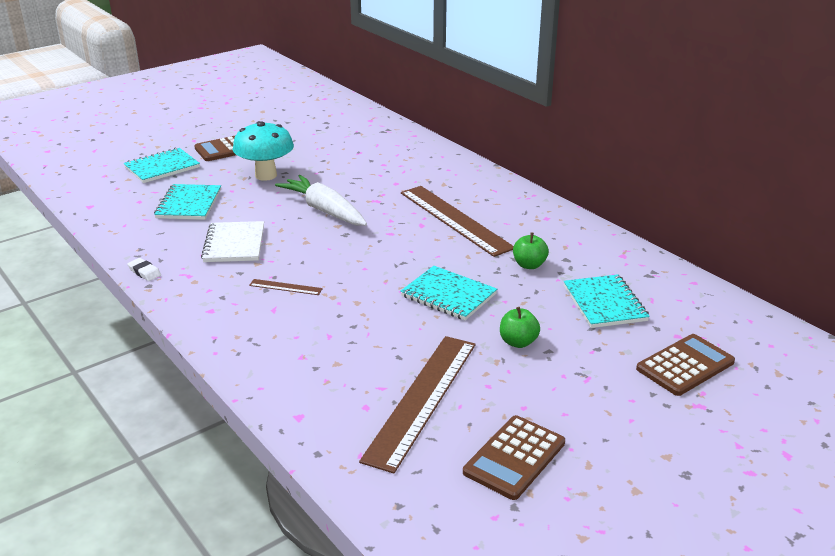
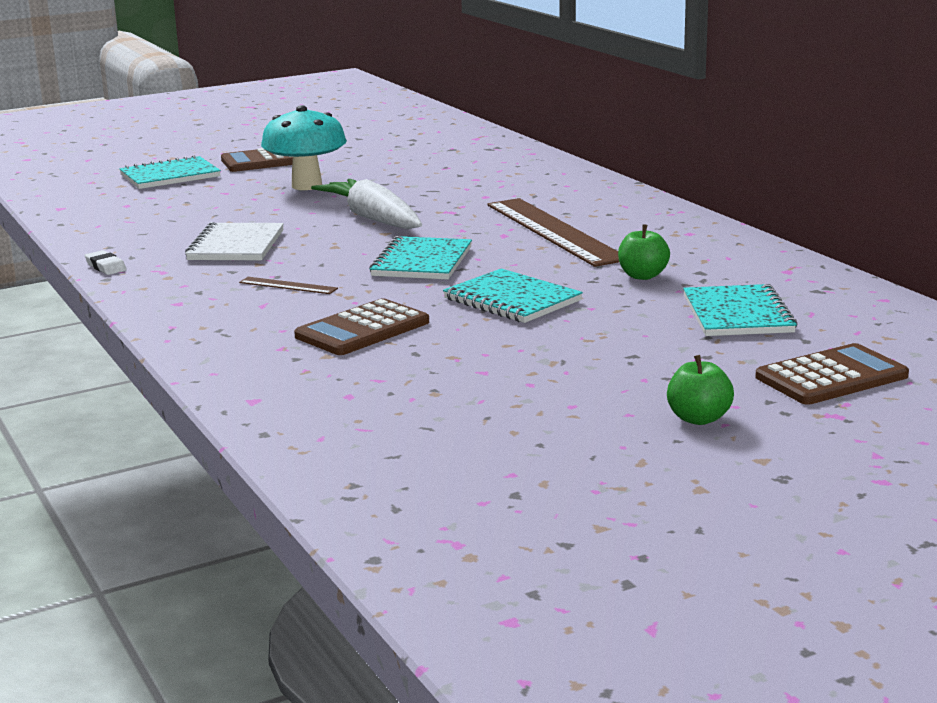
camera: 10 degrees right, 10 degrees down
(189, 204) = (191, 209): turquoise notebook -> turquoise notebook (422, 262)
(422, 399) = (430, 392): brown ruler -> none
(514, 457) = (536, 450): brown calculator -> brown calculator (362, 329)
(518, 342) = (592, 346): green apple -> green apple (698, 418)

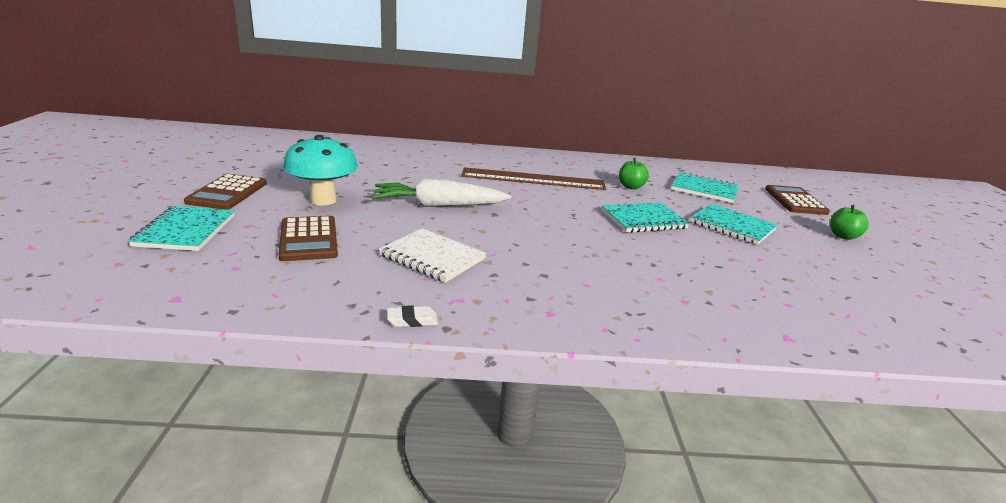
camera: 65 degrees left, 5 degrees up
(288, 285) = (552, 265): brown ruler -> none
(362, 329) = (665, 268): brown calculator -> brown calculator (308, 239)
(422, 262) = (549, 219): turquoise notebook -> turquoise notebook (732, 226)

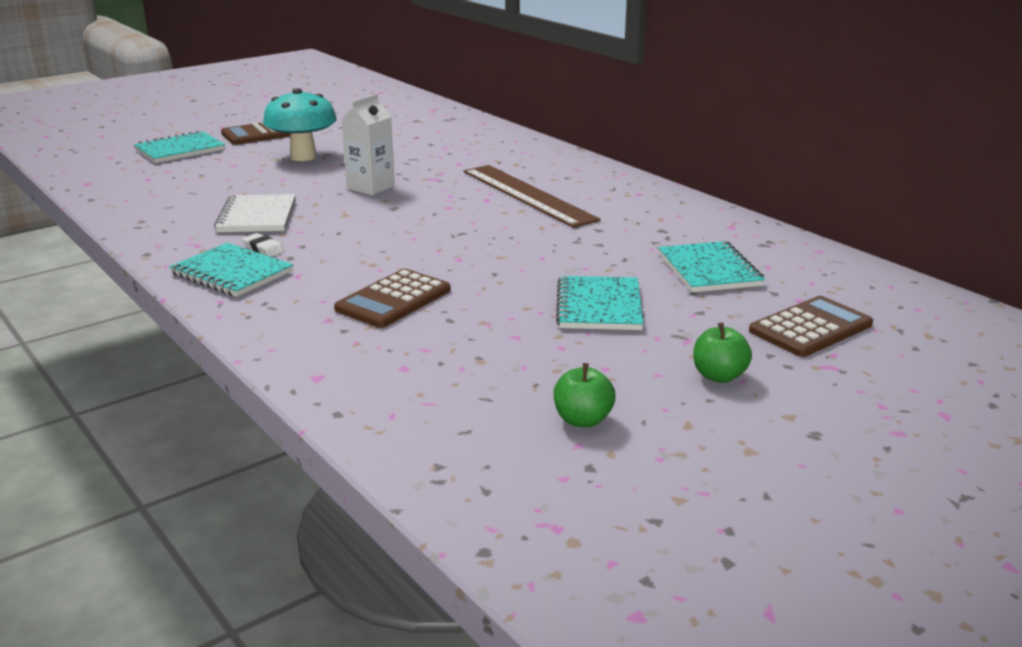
camera: 55 degrees right, 0 degrees up
(308, 239) = (223, 178): brown calculator -> brown calculator (393, 300)
(412, 320) = (143, 242): white eraser -> white eraser (263, 249)
(439, 205) = (371, 187): white carrot -> white carton
(631, 186) = (616, 235): green apple -> green apple (582, 420)
(643, 219) = (516, 262): turquoise notebook -> turquoise notebook (232, 273)

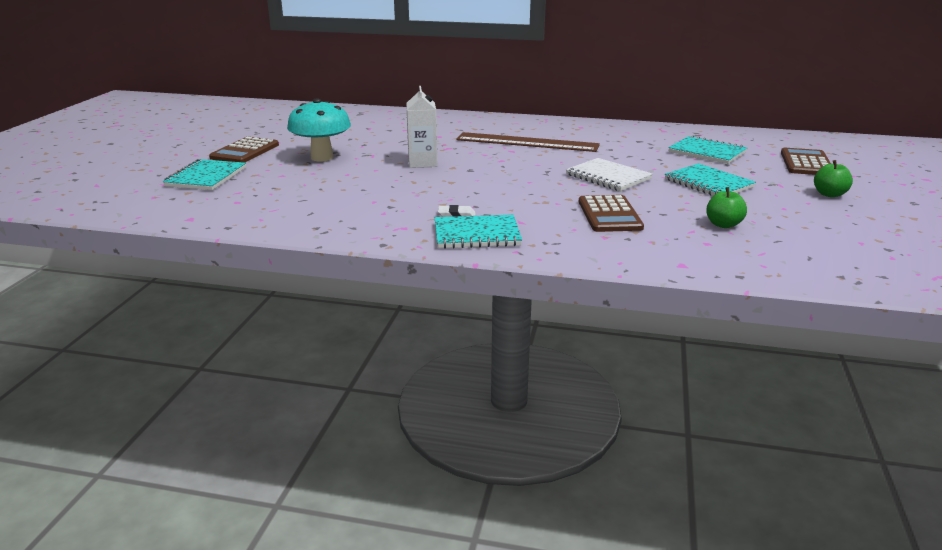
camera: 40 degrees left, 0 degrees up
(257, 216) = (396, 199): white notebook -> white notebook (608, 177)
(582, 420) = (835, 232): green apple -> green apple (723, 224)

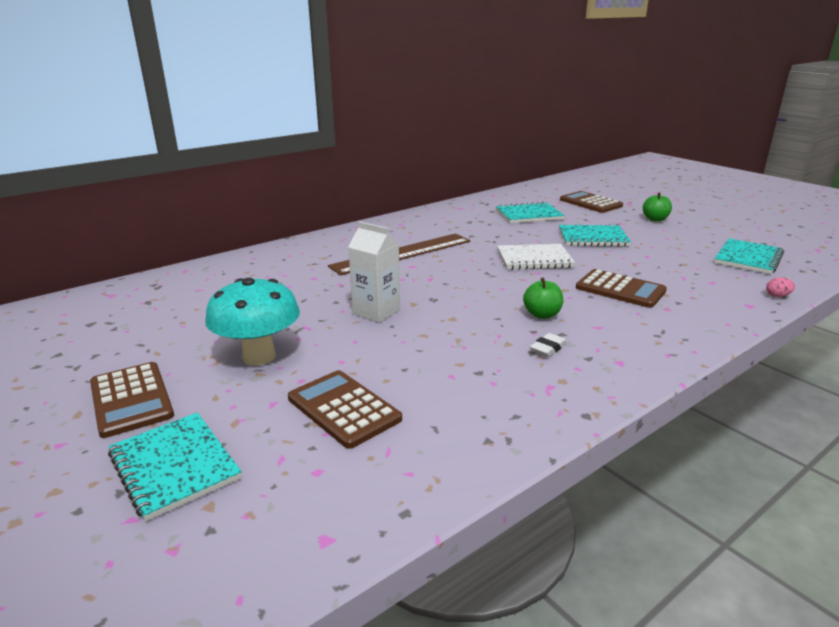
camera: 50 degrees left, 0 degrees up
(299, 189) = (344, 409): none -> brown calculator
(477, 234) = (609, 357): turquoise notebook -> turquoise notebook (748, 258)
(723, 224) = (680, 264): green apple -> green apple (542, 315)
(734, 273) = (777, 296): none -> pink egg

